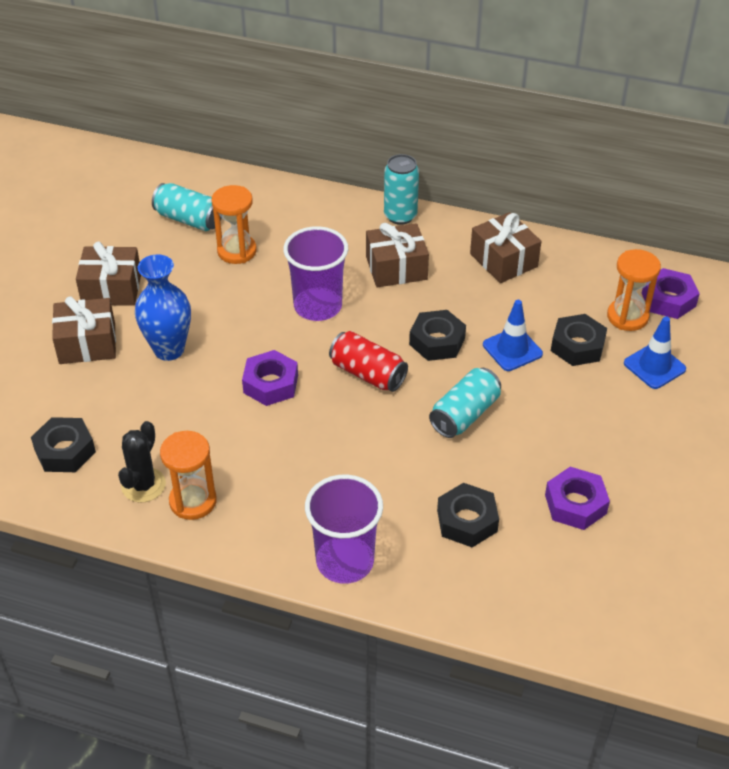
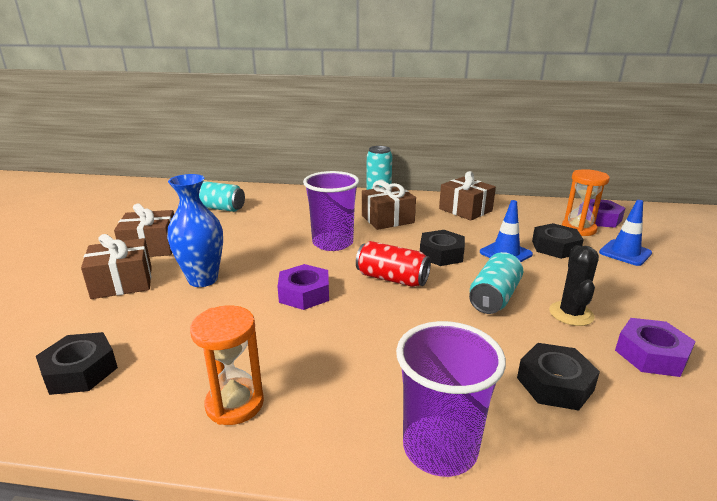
camera: 10 degrees left, 20 degrees down
(143, 485) = (173, 394): black cactus -> black cactus (571, 314)
(237, 251) = (258, 220): orange hourglass -> none

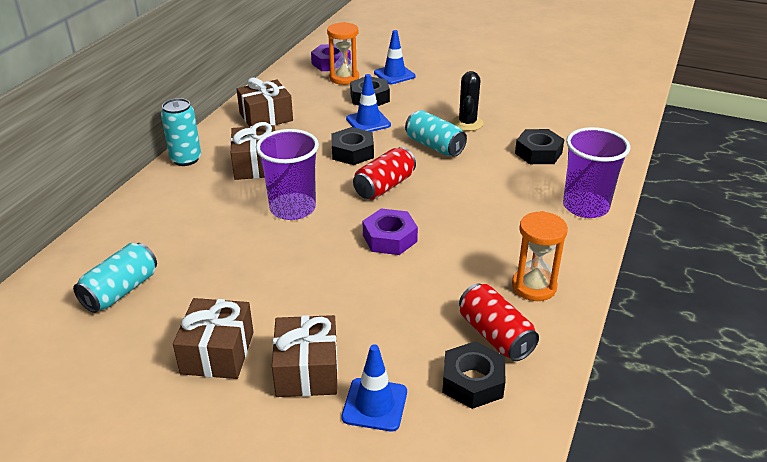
camera: 75 degrees left, 10 degrees up
(71, 318) = (374, 404): none -> blue traffic cone
(147, 379) = (495, 335): none -> red can
(203, 279) = (330, 304): blue vase -> none
(571, 314) = (467, 123): black cactus -> black cactus turned 75 degrees clockwise
(651, 354) = (518, 113): purple nut -> none

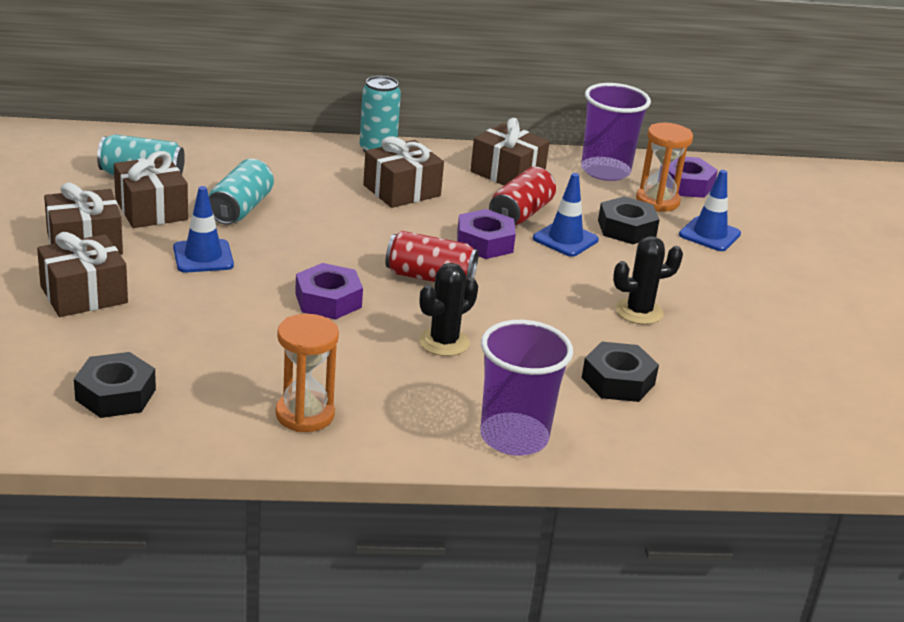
camera: 60 degrees right, 5 degrees down
(187, 298) = (151, 209): none -> brown gift
(292, 208) = (337, 230): purple cup -> purple cup (605, 171)
(352, 152) = (485, 242): black nut -> purple nut
(374, 404) = (55, 341): blue traffic cone -> blue traffic cone (203, 257)
(434, 146) = (554, 296): turquoise can -> turquoise can (240, 209)
(468, 203) = (444, 342): none -> black cactus
(495, 335) = (198, 399): red can -> red can (520, 214)

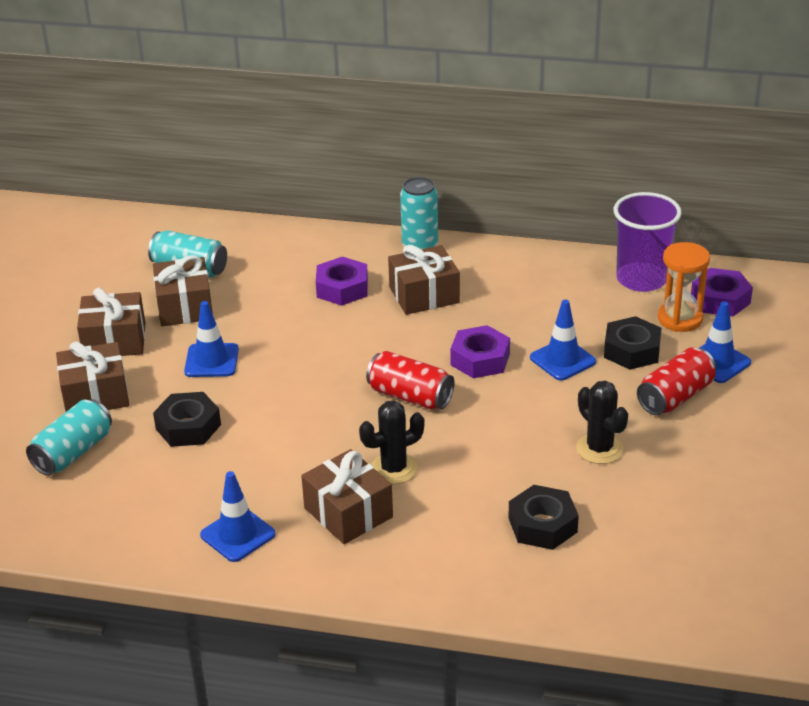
camera: 20 degrees right, 5 degrees up
(115, 394) = (86, 500): black nut -> black nut (188, 427)
(240, 209) = (264, 309): turquoise can -> turquoise can (73, 452)
(305, 415) = (237, 535): orange hourglass -> blue traffic cone
(328, 300) = (305, 415): purple nut -> purple nut (342, 288)
(507, 173) = (538, 278): brown gift -> brown gift (348, 512)
(514, 437) = (416, 576): purple cup -> none
(520, 214) = (530, 328): red can -> red can (675, 397)
(639, 312) = (599, 449): black cactus -> black cactus turned 60 degrees clockwise

